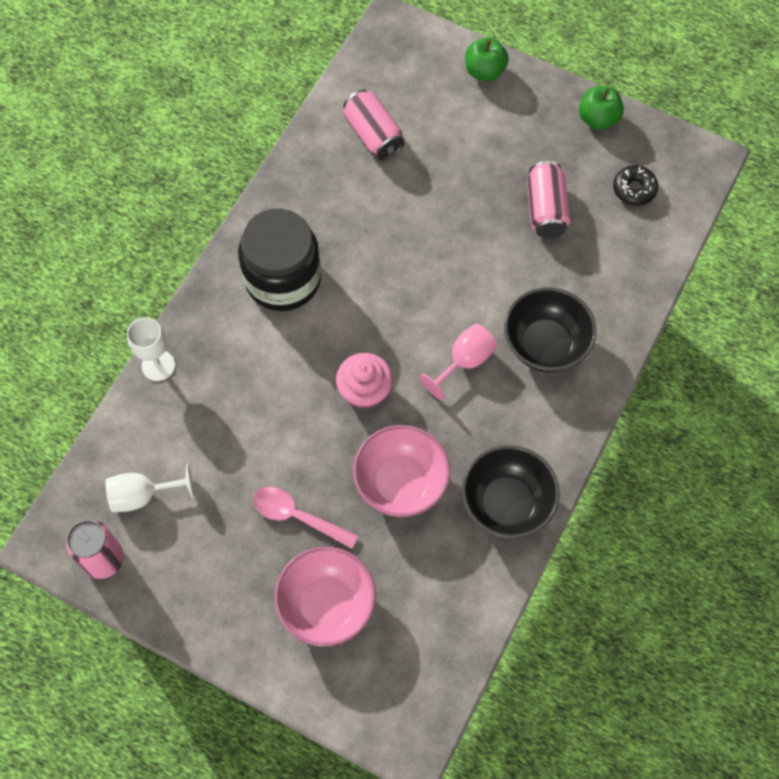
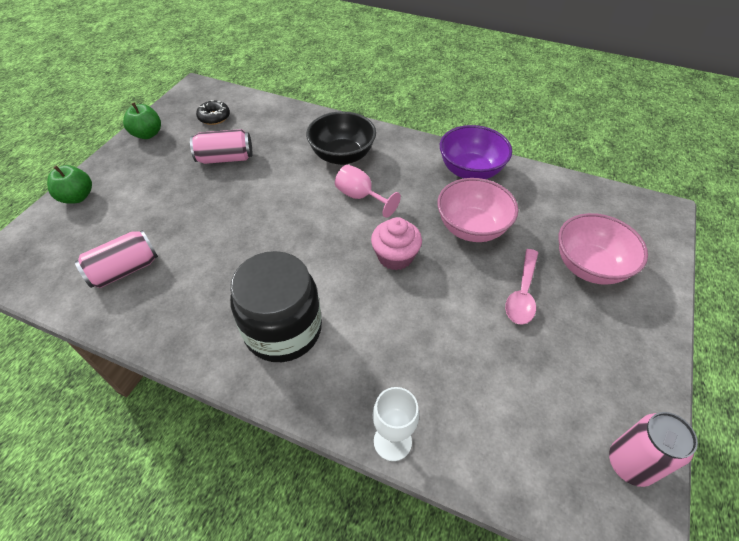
camera: 95 degrees left, 15 degrees down
(143, 495) = (546, 433): white goblet -> none
(506, 503) = (470, 171): black bowl -> purple bowl

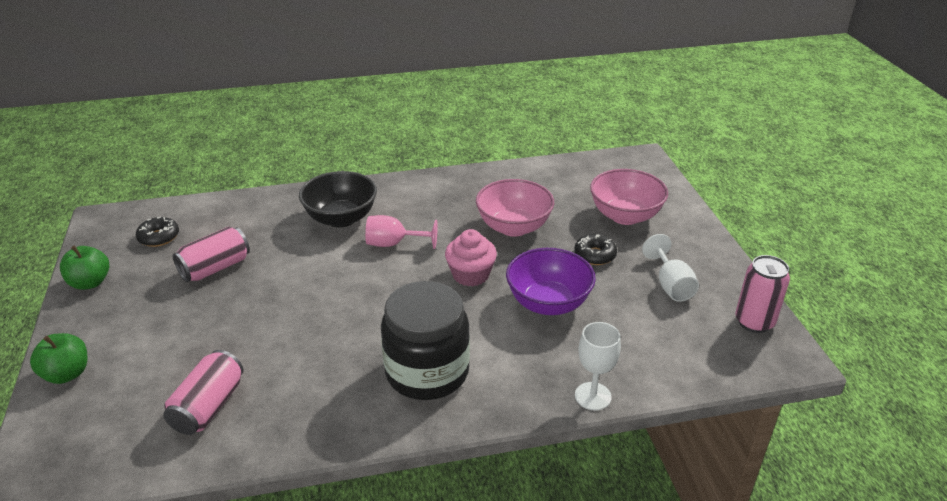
camera: 35 degrees left, 15 degrees down
(470, 171) = (472, 186): purple bowl -> purple bowl (548, 303)
(522, 293) = (595, 255): pink spoon -> black donut
(572, 367) = (670, 285): none -> white goblet

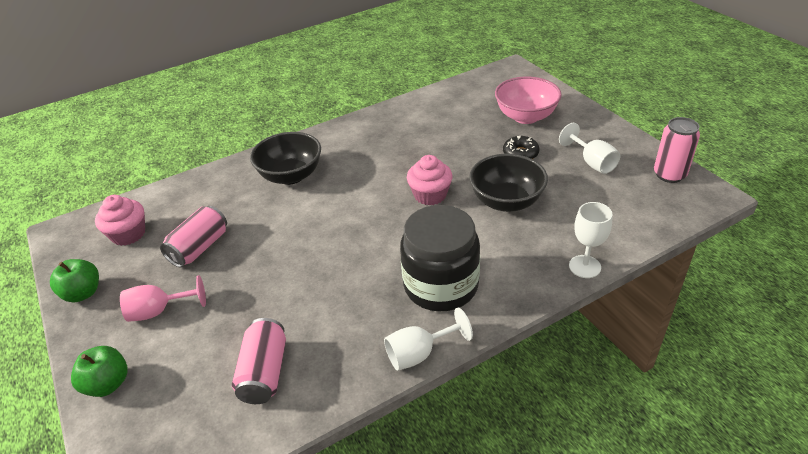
camera: 15 degrees left, 5 degrees up
(159, 237) = (128, 234): black donut -> pink cupcake
(365, 434) = (419, 353): none -> white goblet
(394, 244) = (350, 186): pink goblet -> pink goblet (159, 311)
(513, 227) = (443, 147): pink bowl -> none
(548, 303) = (506, 201): purple bowl -> black bowl

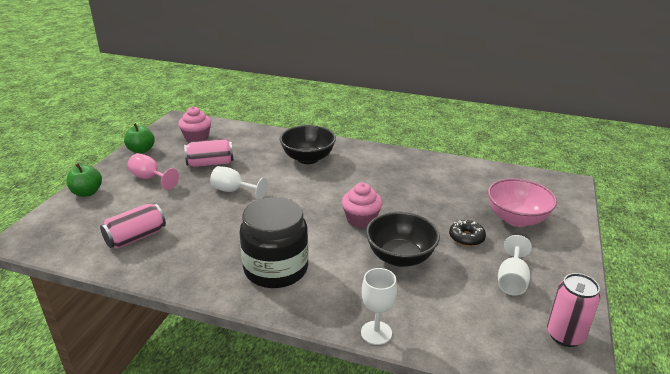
camera: 45 degrees right, 10 degrees down
(419, 353) = (204, 290): white goblet -> white goblet (233, 191)

